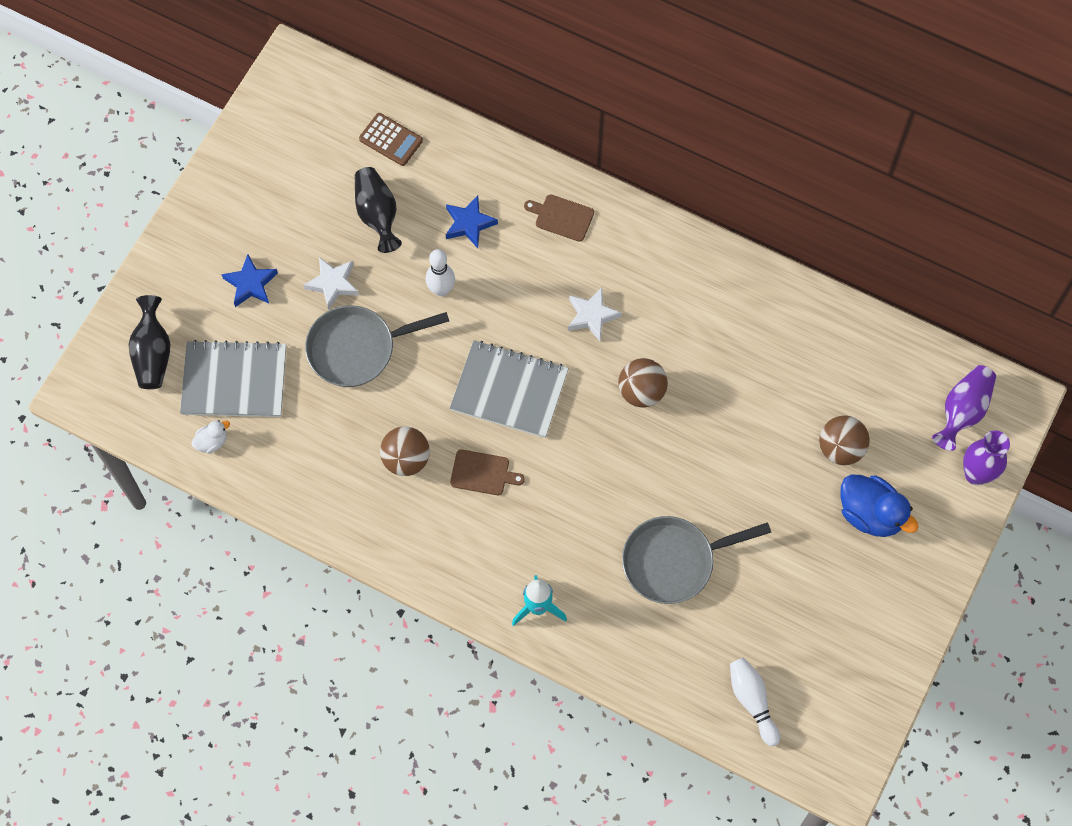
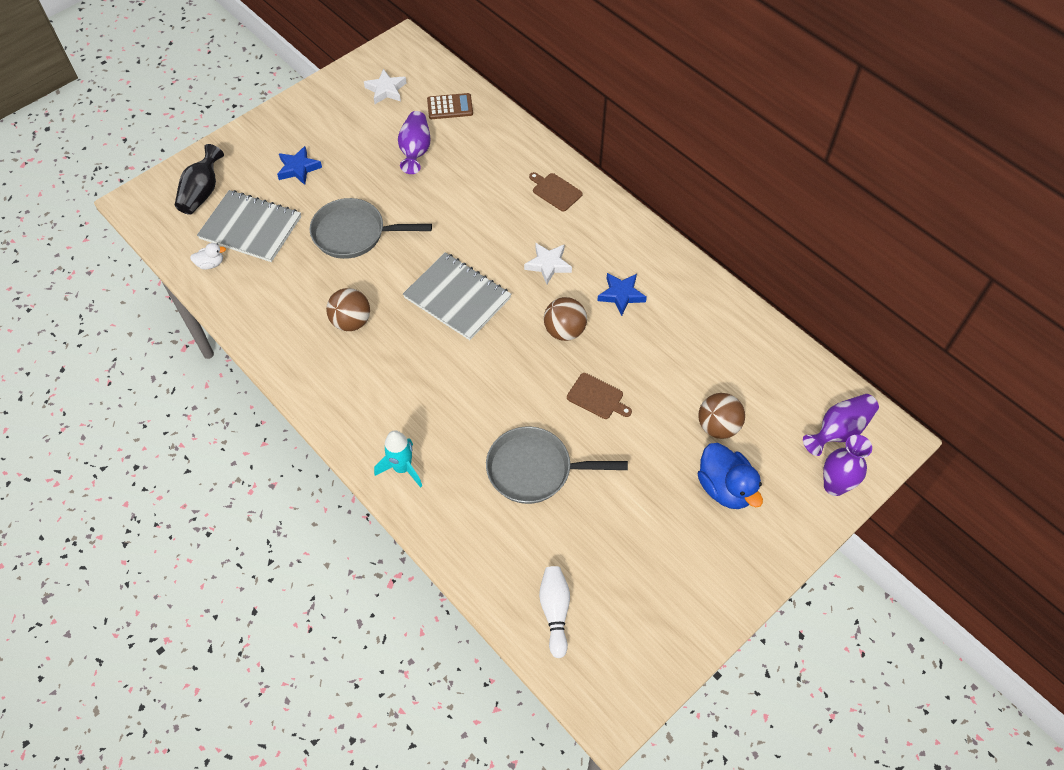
camera: 20 degrees right, 10 degrees down
(333, 284) = (359, 186): white star -> white star (386, 90)
(377, 215) = (415, 151): black vase -> purple vase
(391, 140) = (450, 107): brown calculator -> brown calculator turned 60 degrees counterclockwise
(441, 289) = (438, 213): white bowling pin -> none
(469, 224) = (481, 176): blue star -> blue star (621, 295)
(482, 473) = (407, 350): brown cutting board -> brown cutting board (597, 397)

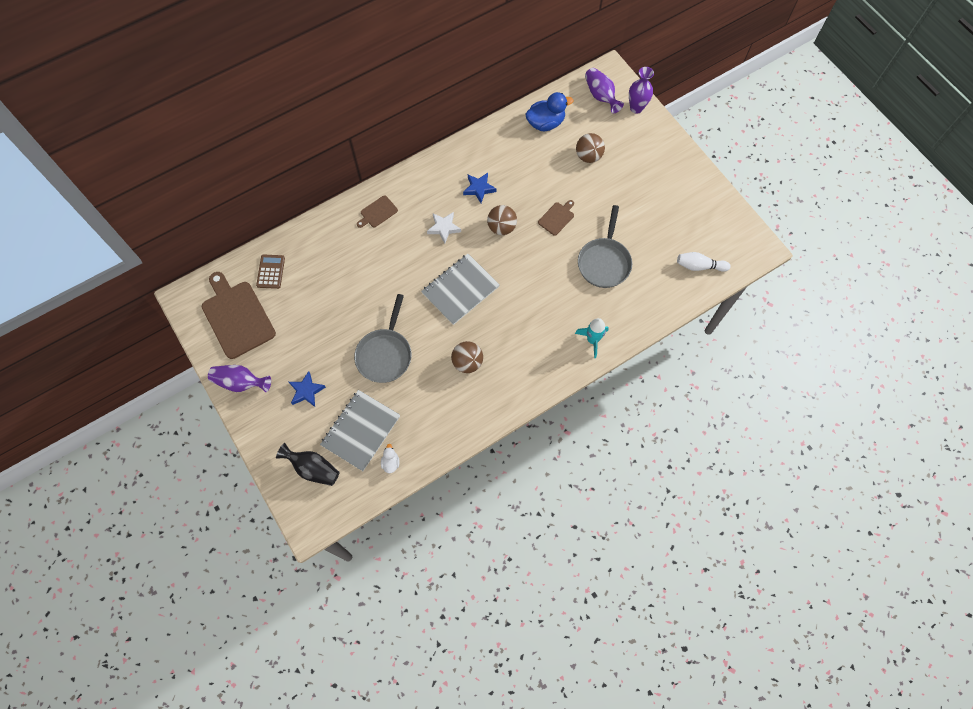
camera: 80 degrees left, 10 degrees up
(386, 90) = (237, 317): white star -> brown cutting board
(415, 151) = (311, 302): purple vase -> purple vase (240, 382)
(725, 488) = (630, 162): blue duck -> blue duck (545, 123)

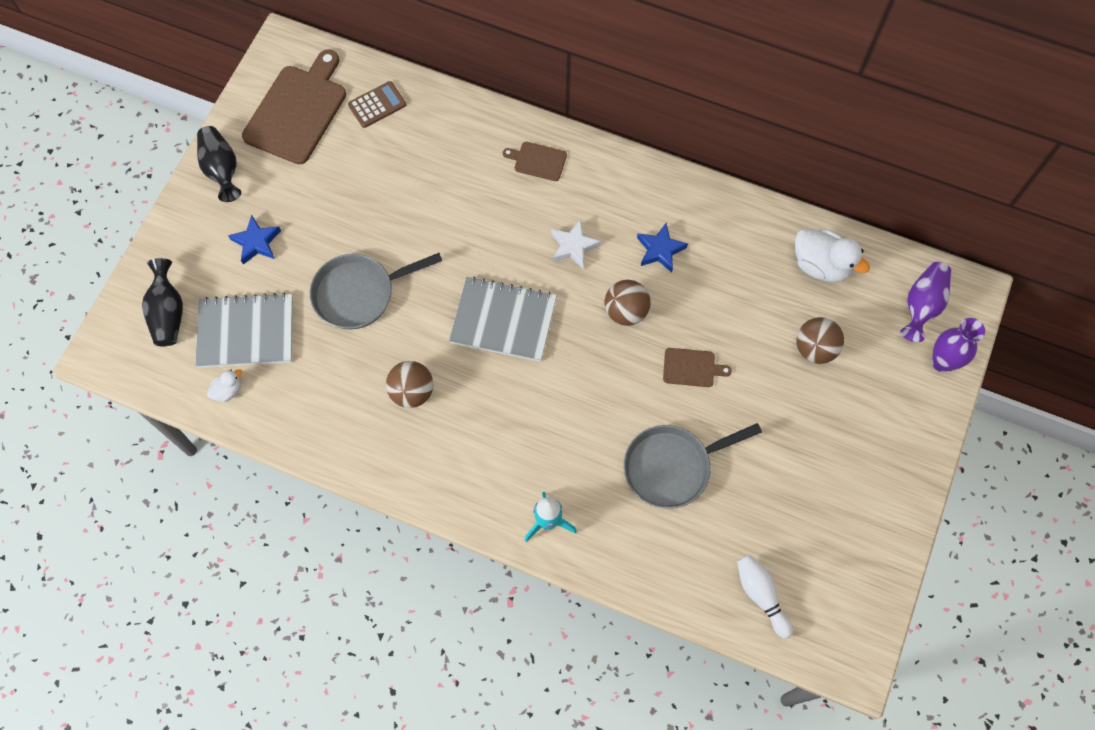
camera: 55 degrees right, 0 degrees up
(240, 382) = (222, 170): purple vase -> black vase
(545, 123) = (821, 265): blue duck -> white duck

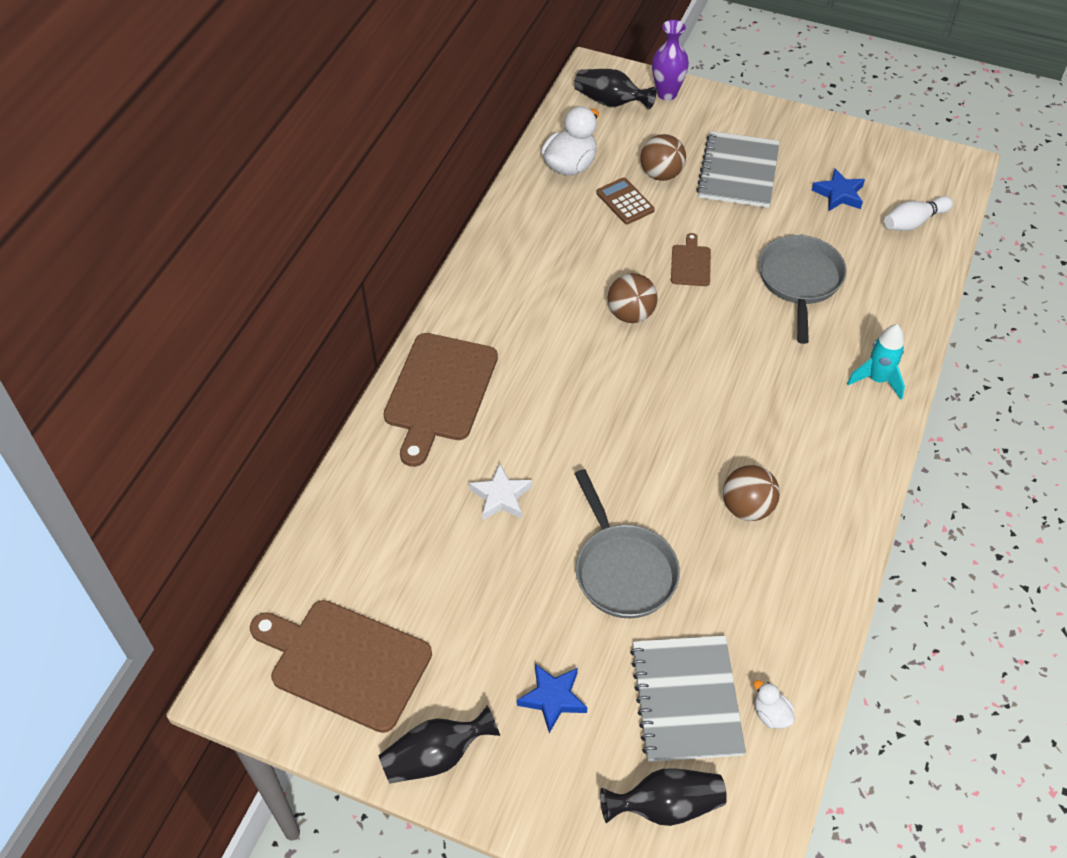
camera: 90 degrees left, 15 degrees down
(377, 105) = (345, 564): brown calculator -> brown calculator (625, 202)
(503, 320) = (649, 422): grey notebook -> grey notebook (738, 172)
(538, 161) = (440, 392): brown cutting board -> brown cutting board, size x2.11
(573, 246) = (553, 358): white star -> white star (501, 496)
(660, 250) = (556, 285): blue star -> blue star (839, 194)
(672, 467) = (799, 281): grey pan -> grey pan turned 150 degrees counterclockwise
(922, 306) = (610, 102): purple vase -> black vase

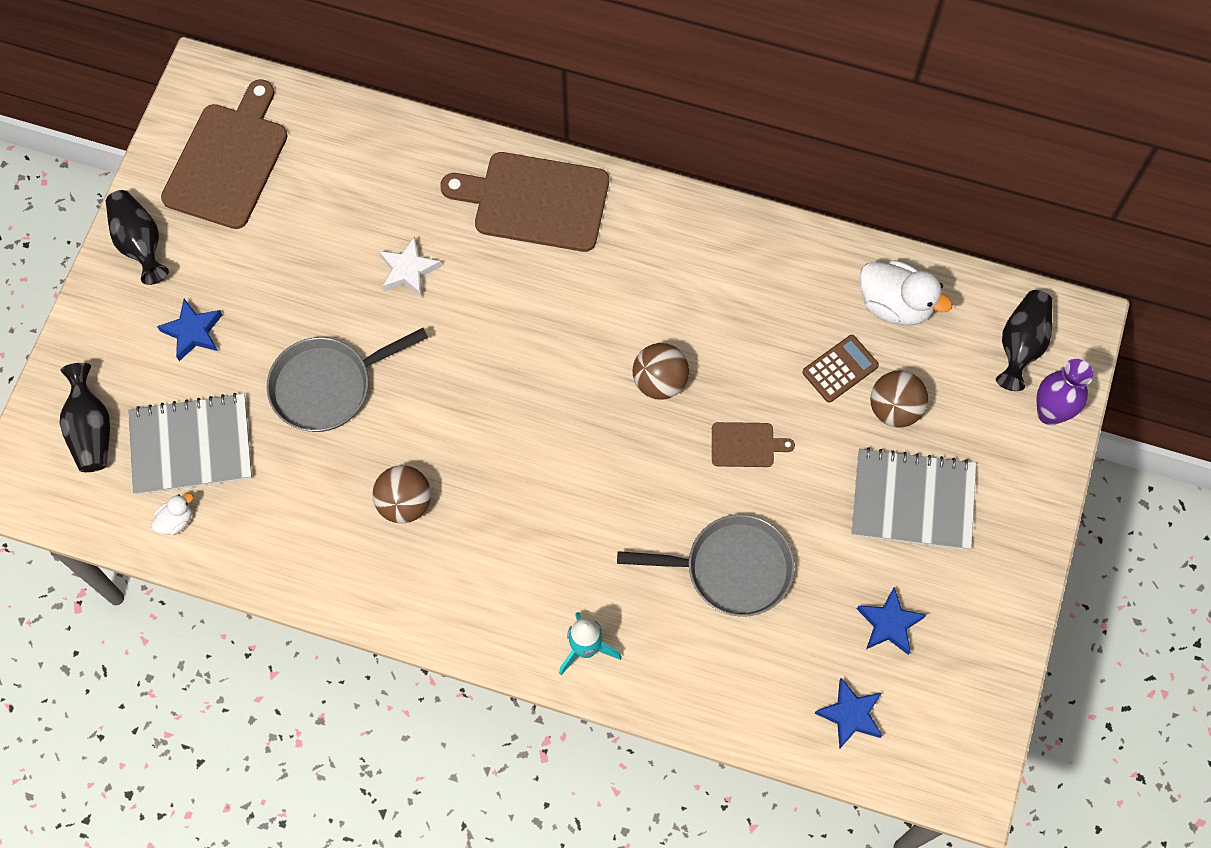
camera: 85 degrees right, 15 degrees up
(913, 222) = (850, 715): white bowling pin -> blue star

